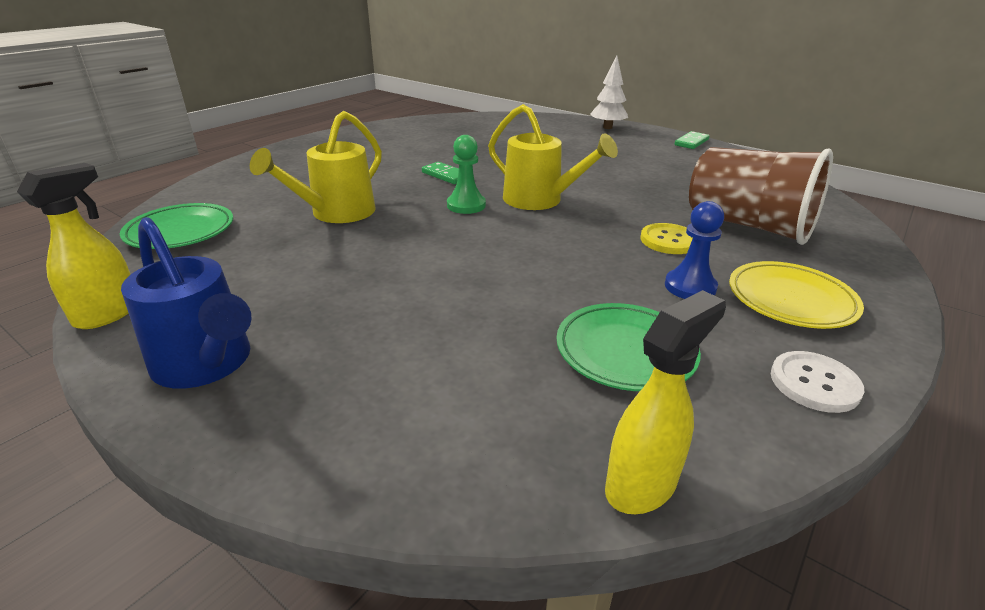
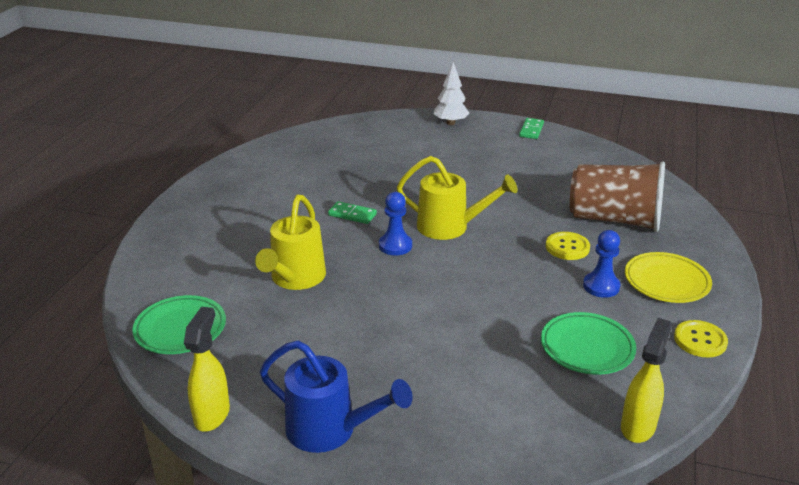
camera: 20 degrees left, 0 degrees up
(466, 205) = (395, 246): green pawn -> blue pawn
(814, 383) = (700, 340): white button -> yellow button

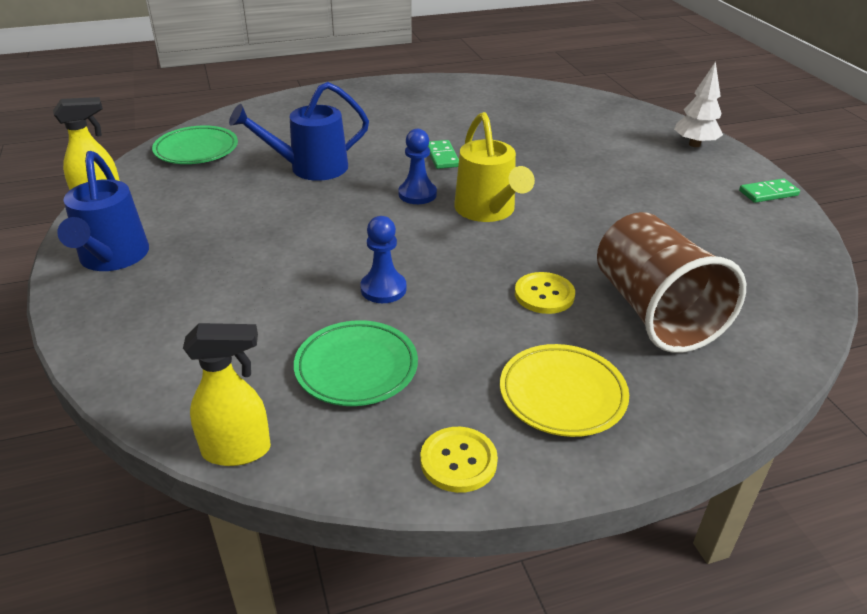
camera: 55 degrees right, 5 degrees up
(295, 279) = (309, 168): yellow watering can -> blue watering can
(601, 286) = (491, 343): blue pawn -> blue pawn (383, 289)

